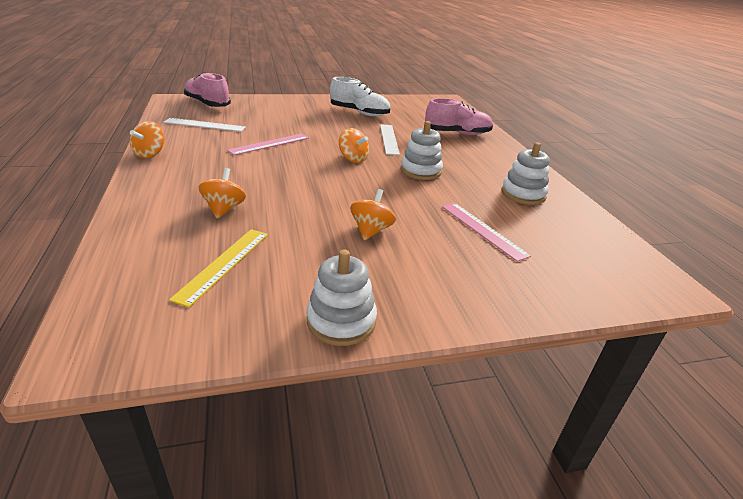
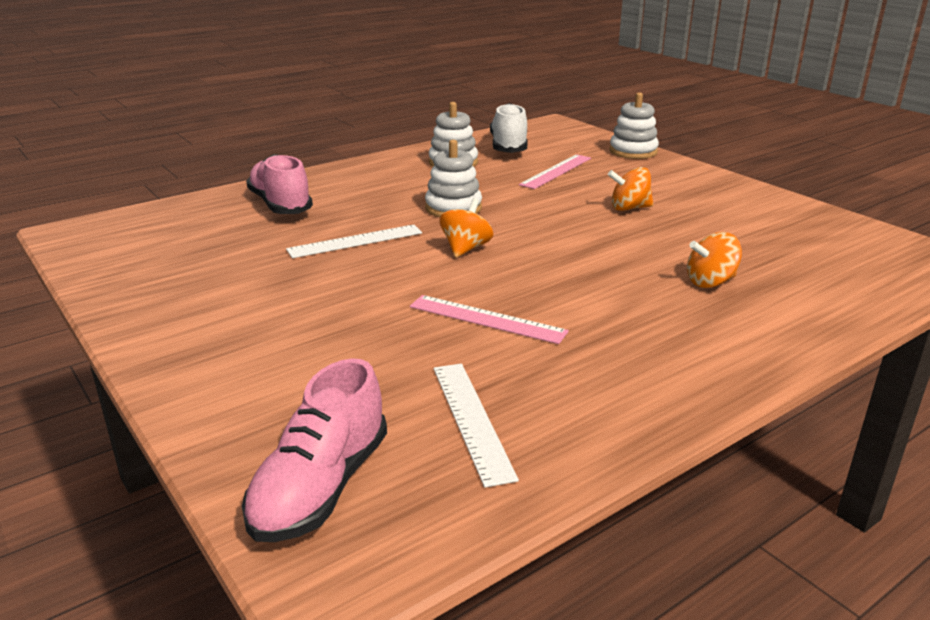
camera: 110 degrees left, 5 degrees down
(150, 154) = (669, 407): orange spinning top -> none
(224, 264) = (785, 250): yellow ruler -> none
(341, 321) = (760, 196): white stacking toy -> white stacking toy (633, 151)
(359, 113) = (232, 287): white shoe -> white shoe (509, 147)

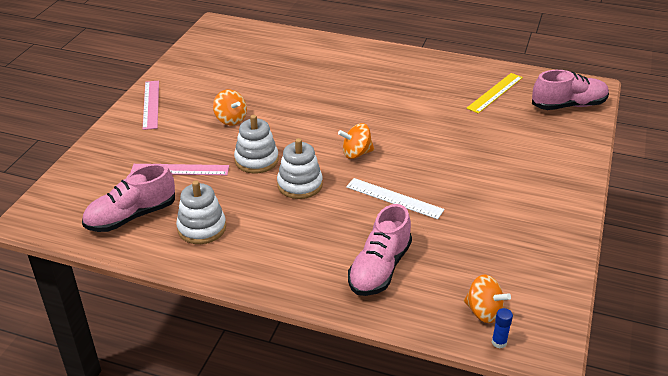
camera: 125 degrees left, 10 degrees up
(117, 218) = (499, 342): none -> blue glue stick
(471, 420) = (495, 93): white ruler -> yellow ruler
(487, 319) = (422, 117): pink ruler -> pink ruler (151, 104)
(509, 147) = (131, 216): white shoe -> pink shoe
(633, 151) = (98, 151): white stacking toy -> white stacking toy (256, 160)
(710, 282) = (312, 73): orange spinning top -> orange spinning top (483, 312)

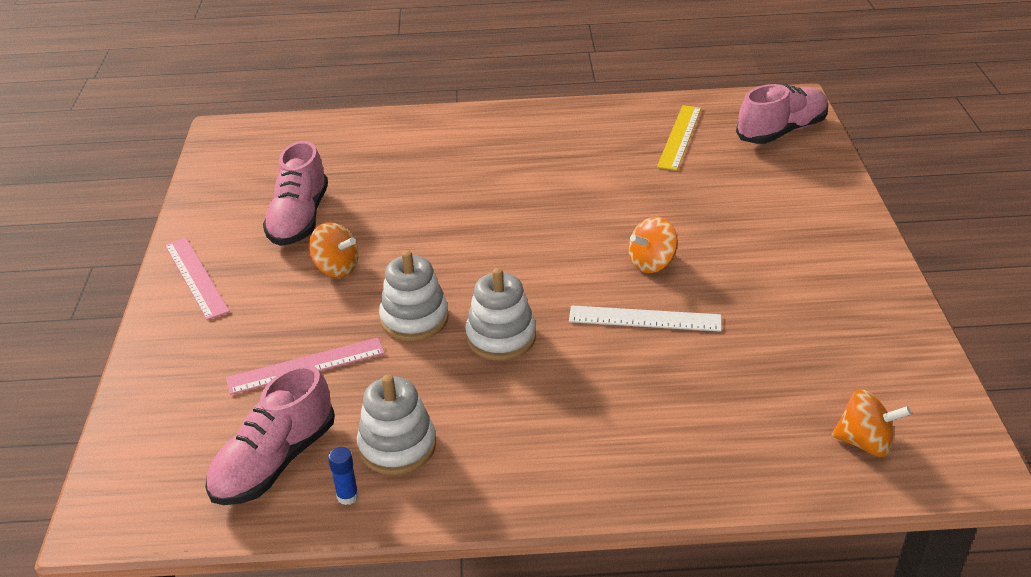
camera: 20 degrees left, 0 degrees up
(356, 153) = (551, 269): orange spinning top -> orange spinning top (652, 263)
(379, 268) = (691, 425): pink shoe -> pink shoe (299, 219)
(499, 342) = (912, 478): blue glue stick -> blue glue stick (347, 496)

